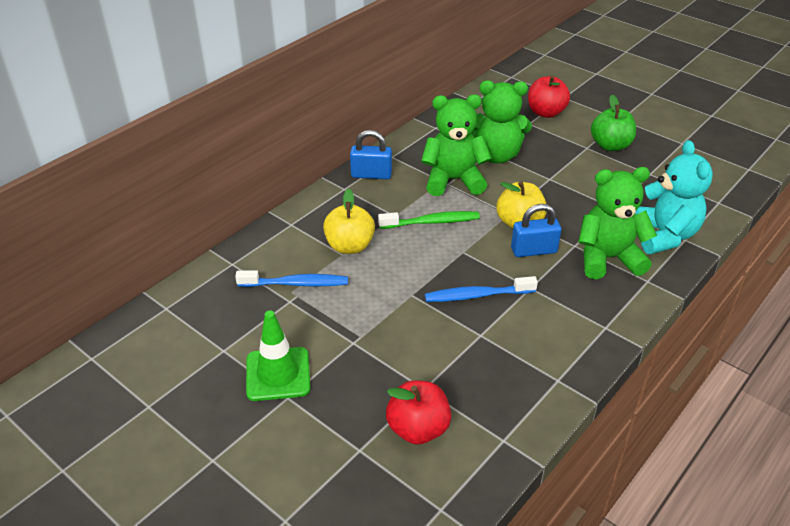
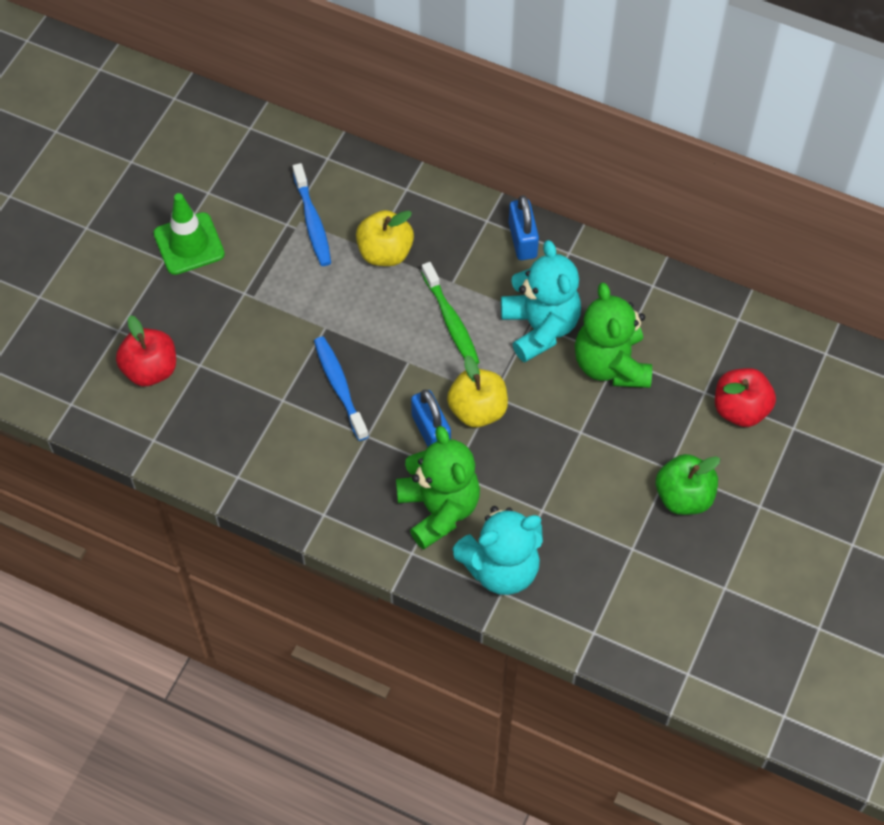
camera: 75 degrees right, 20 degrees up
(453, 180) = (540, 327): green teddy bear -> turquoise teddy bear

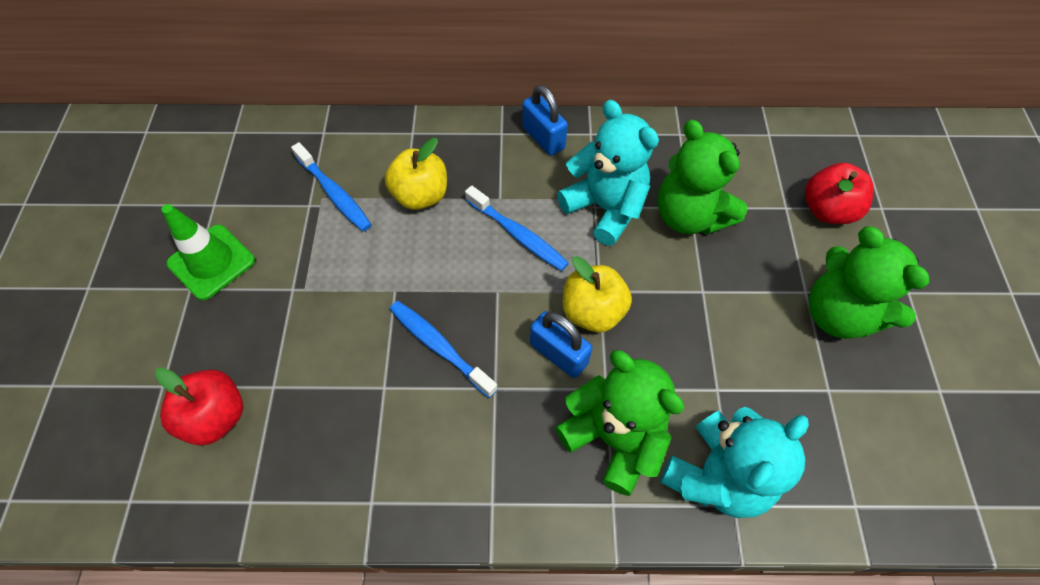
camera: 25 degrees left, 0 degrees up
(451, 321) = (518, 235): green toothbrush -> blue toothbrush
(683, 496) = (838, 314): green apple -> green teddy bear

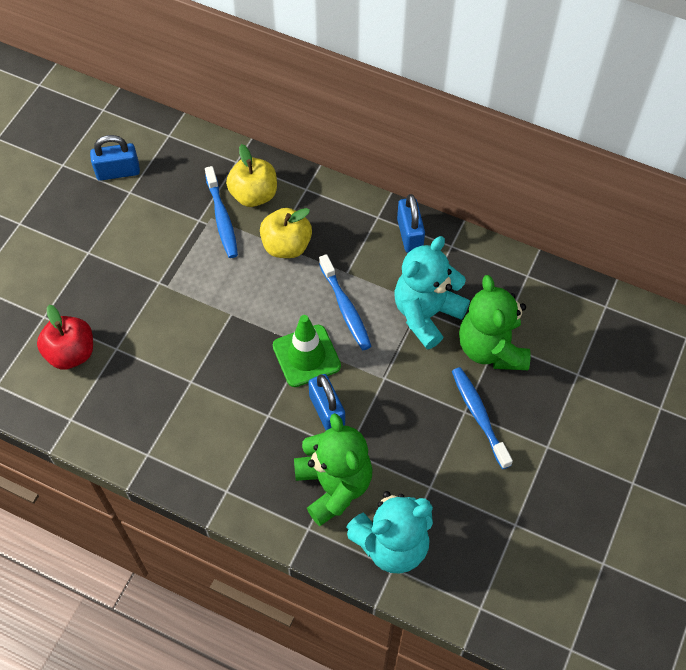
camera: 25 degrees right, 0 degrees up
(190, 188) = (118, 172): none -> blue padlock
(211, 262) = (111, 238): green traffic cone -> green traffic cone (306, 356)
(439, 347) = (243, 369): blue toothbrush -> blue toothbrush (479, 415)
(592, 311) = (370, 391): yellow apple -> yellow apple (254, 195)
(605, 208) = (426, 314): turquoise teddy bear -> turquoise teddy bear turned 120 degrees counterclockwise
(827, 210) = (611, 390): red apple -> none
(838, 314) = (561, 474): green teddy bear -> none

